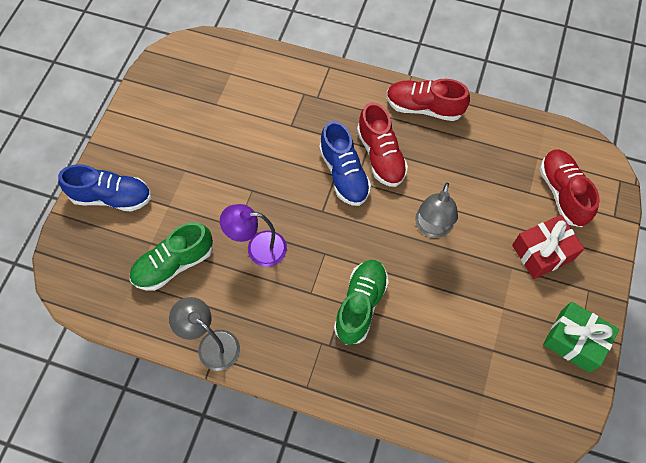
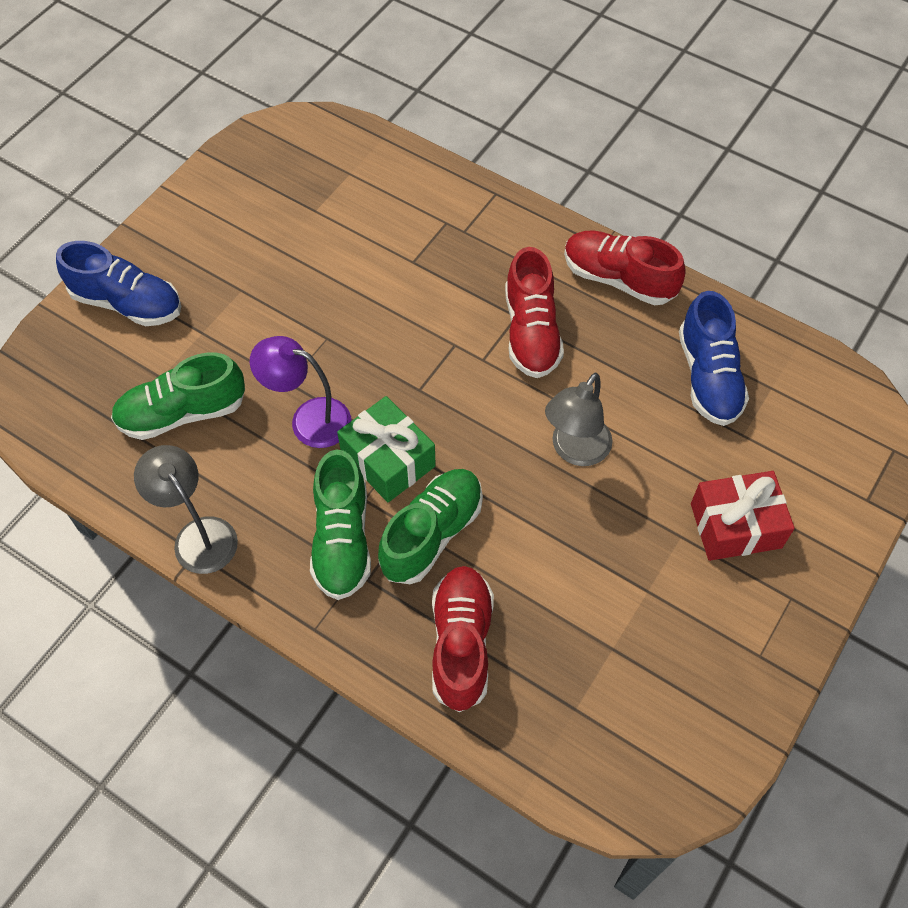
camera: 15 degrees right, 5 degrees down
(305, 323) = (342, 539): none -> green shoe
(344, 174) = (468, 345): blue shoe -> blue shoe (708, 377)
(562, 193) = (795, 447): red shoe -> red shoe (461, 644)
(575, 341) = (745, 667): green gift -> green gift (388, 460)

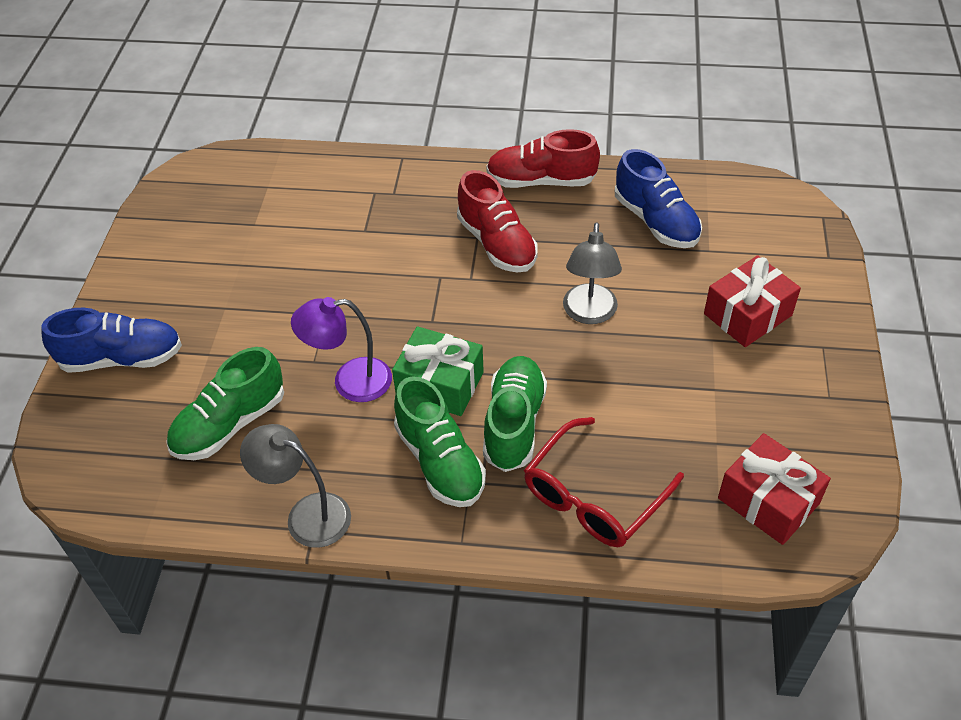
camera: 25 degrees left, 10 degrees down
(461, 644) = (594, 495): red shoe -> red glasses
(624, 733) = (768, 501): none -> red gift

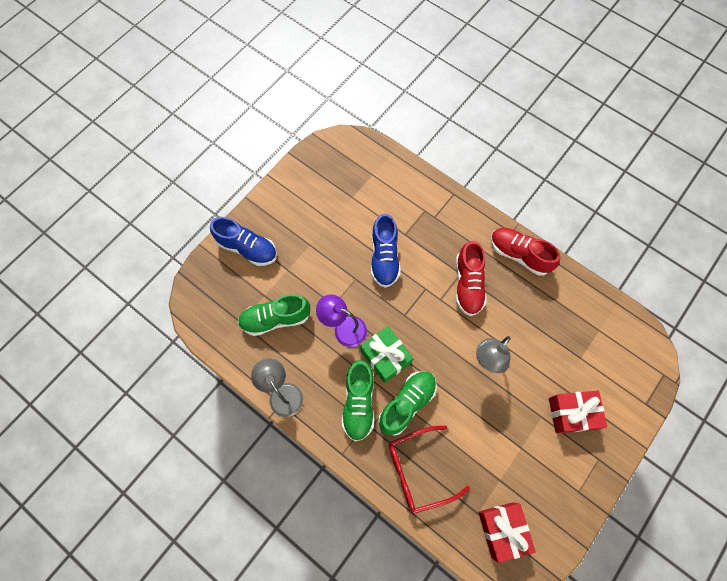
camera: 30 degrees right, 20 degrees up
(656, 221) = (564, 320): blue shoe -> blue shoe (384, 257)

